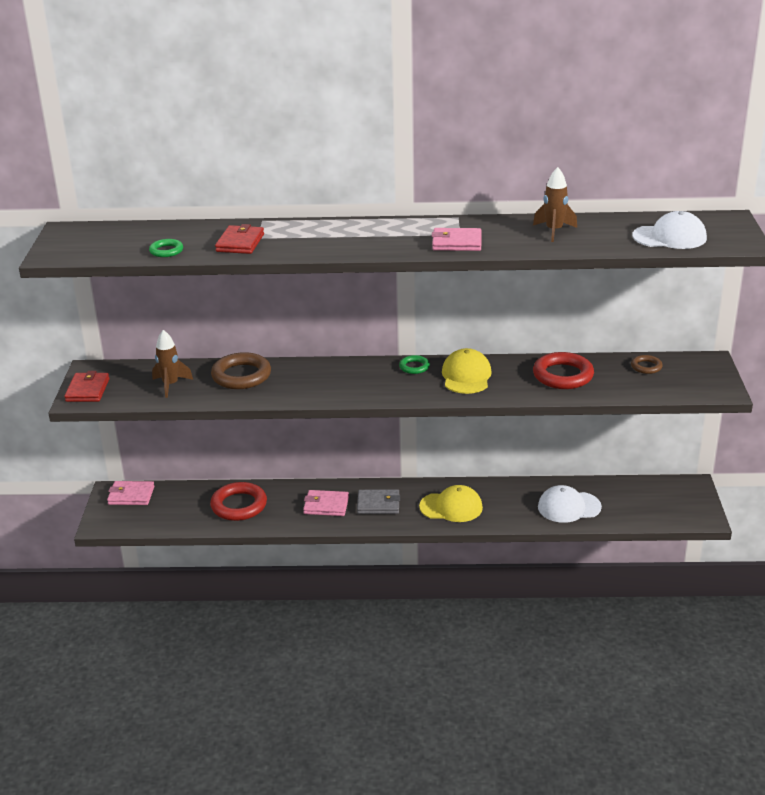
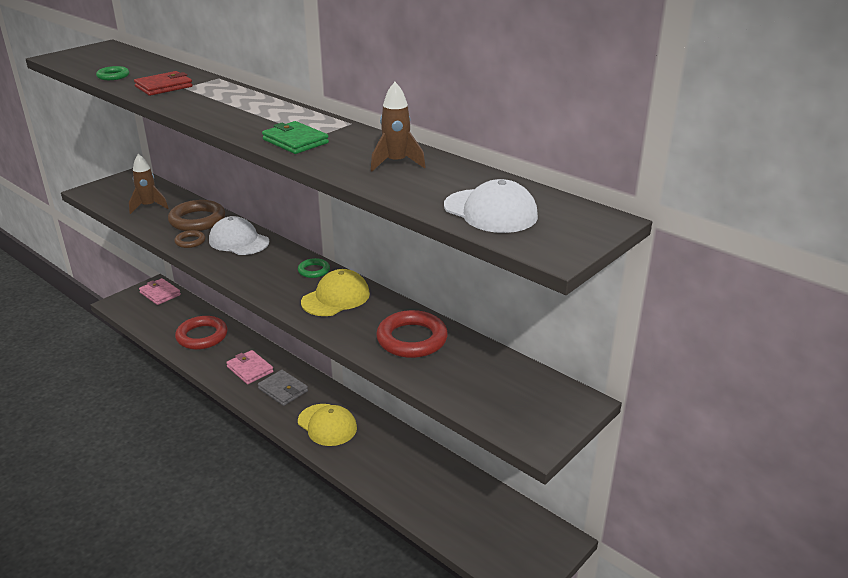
camera: 40 degrees right, 0 degrees up
(88, 390) = (104, 188): red wallet -> none
(457, 243) = (295, 141): pink wallet -> green wallet
(569, 507) = (415, 485): white cap -> white cap (239, 241)
(646, 367) = (502, 372): brown ring -> brown ring (190, 241)

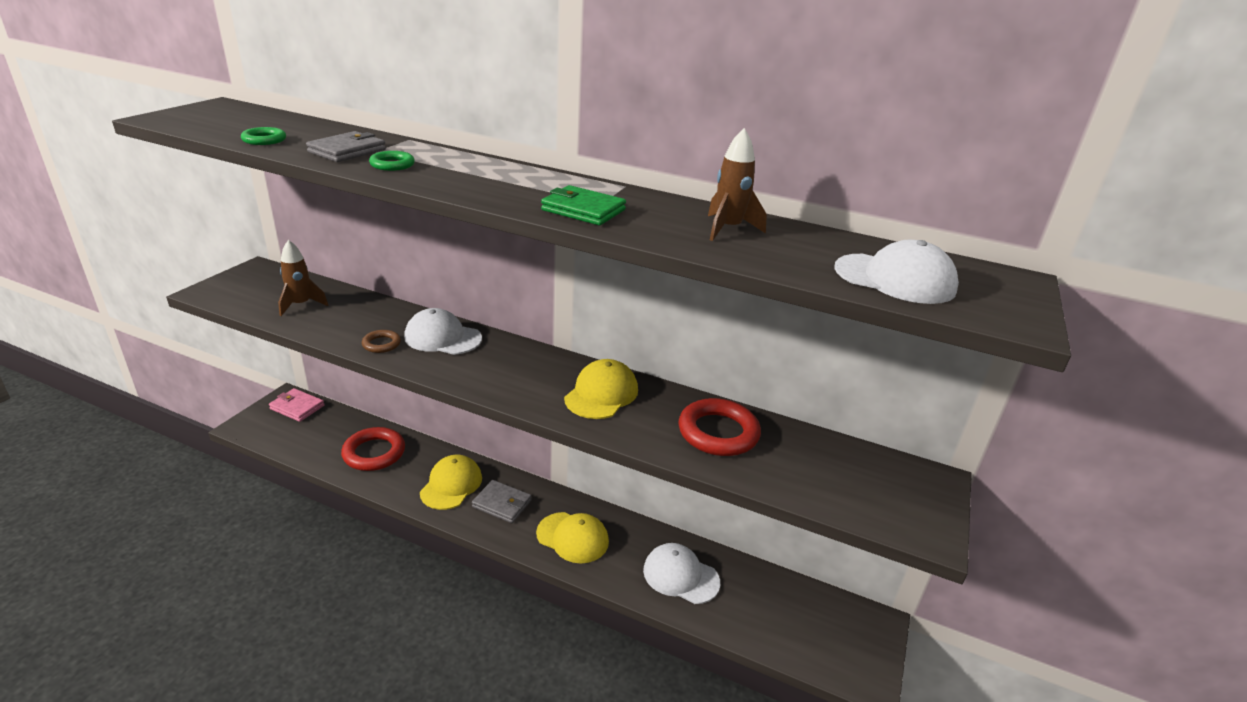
camera: 20 degrees left, 0 degrees up
(164, 87) = (347, 151): red wallet -> grey wallet
(197, 220) = (375, 316): brown ring -> none
(250, 369) = (451, 485): pink wallet -> yellow cap
(314, 270) = (555, 364): green ring -> green ring (392, 165)
(402, 470) = (680, 576): none -> white cap

